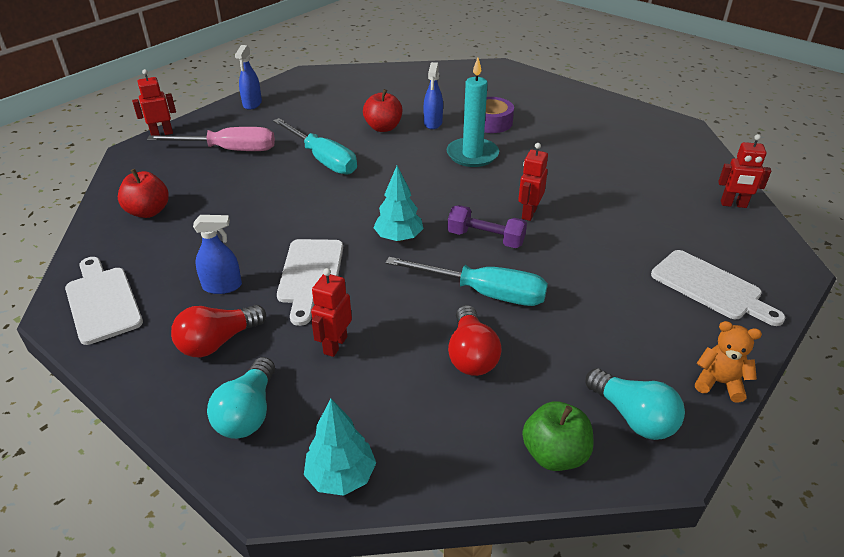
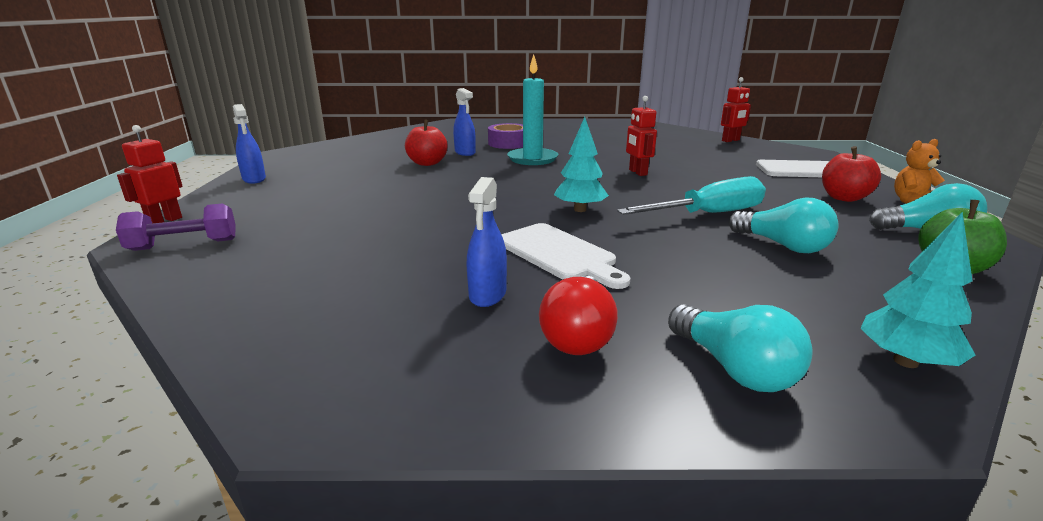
camera: 40 degrees left, 15 degrees down
(102, 301) = (351, 373): white cutting board -> none
(148, 211) = (265, 277): red apple -> red apple (844, 198)
(222, 286) = (487, 295): blue spray bottle -> blue spray bottle turned 150 degrees clockwise
(229, 150) = (287, 210): pink screwdriver -> none
(323, 159) = (409, 190): turquoise screwdriver -> none
(335, 345) = (685, 284): red robot -> none
(471, 355) = (782, 245): red light bulb -> turquoise light bulb
(485, 238) = (641, 191): purple dumbbell -> purple dumbbell (184, 245)

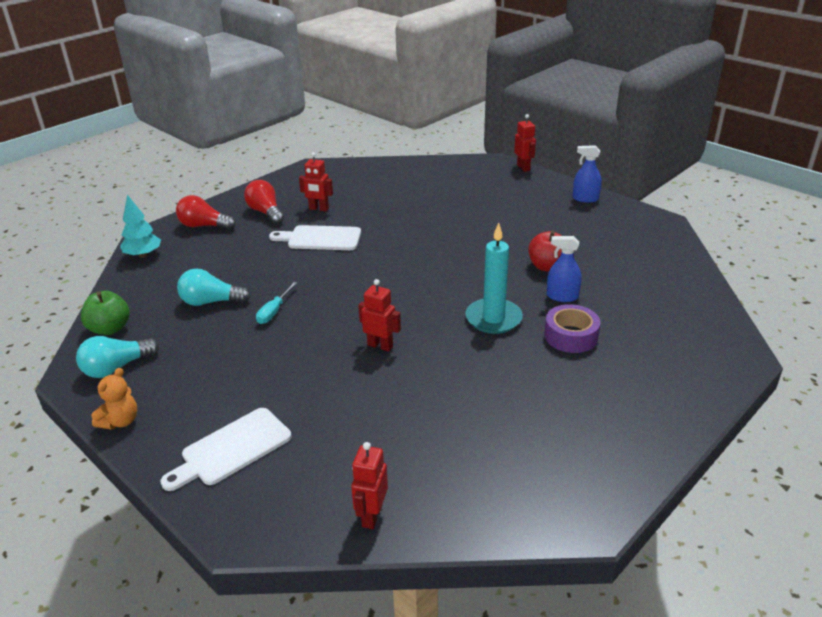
camera: 135 degrees right, 10 degrees up
(184, 245) = (478, 168): purple dumbbell -> none
(487, 295) = (319, 209): blue spray bottle -> red robot
(580, 209) = (357, 274): turquoise tree -> none
(708, 214) = (274, 311): turquoise screwdriver -> turquoise screwdriver, size x0.54
(734, 368) = (204, 226): turquoise light bulb -> red light bulb
(844, 198) = (182, 395): red apple -> none

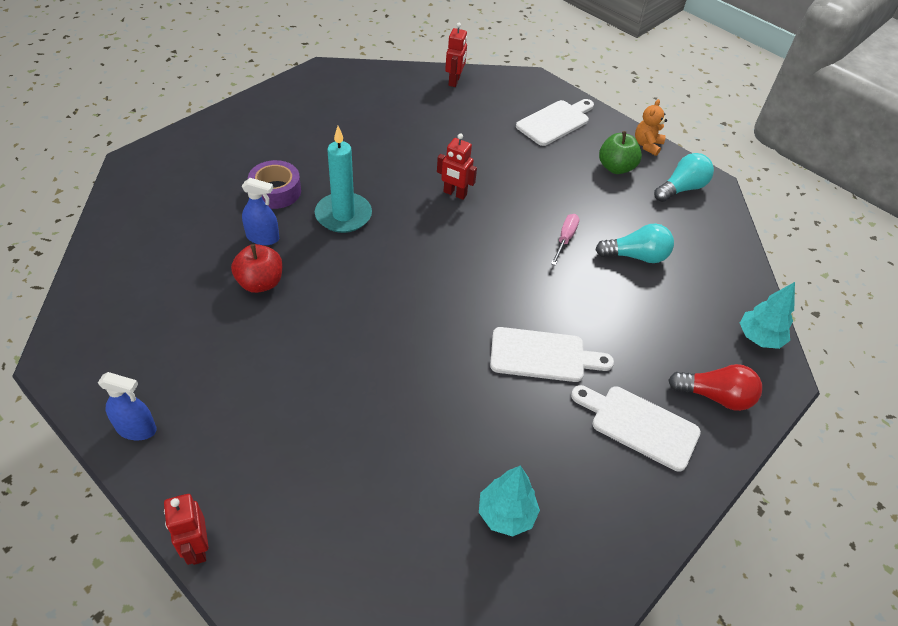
camera: 175 degrees right, 15 degrees up
(110, 328) = (718, 229): green apple -> green apple (616, 167)
(266, 212) = (639, 425): red light bulb -> white cutting board
(274, 311) = (565, 239): turquoise screwdriver -> pink screwdriver
(319, 209) = (561, 429): red robot -> none
(360, 181) = (506, 514): none -> turquoise tree

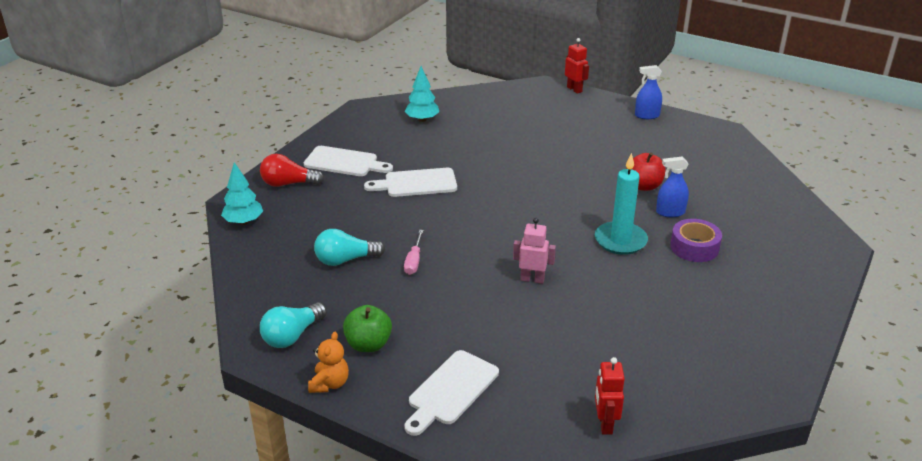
camera: 170 degrees right, 15 degrees down
(454, 194) = (532, 279): red robot -> pink robot

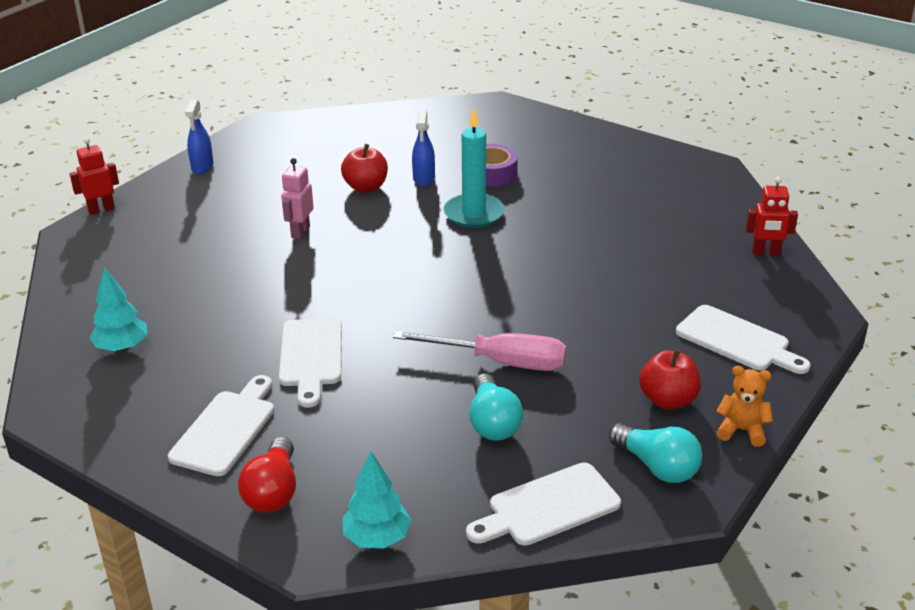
camera: 85 degrees left, 0 degrees up
(259, 285) = (548, 507): none -> white cutting board
(368, 344) = (668, 400): green apple -> red apple
(414, 261) = (500, 362): pink screwdriver -> pink screwdriver, size x1.87
(532, 279) = (542, 276): pink robot -> pink robot (300, 232)

